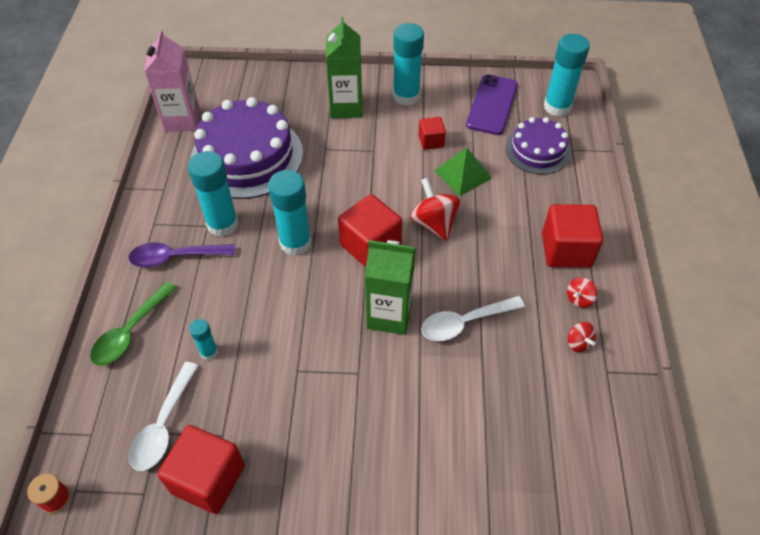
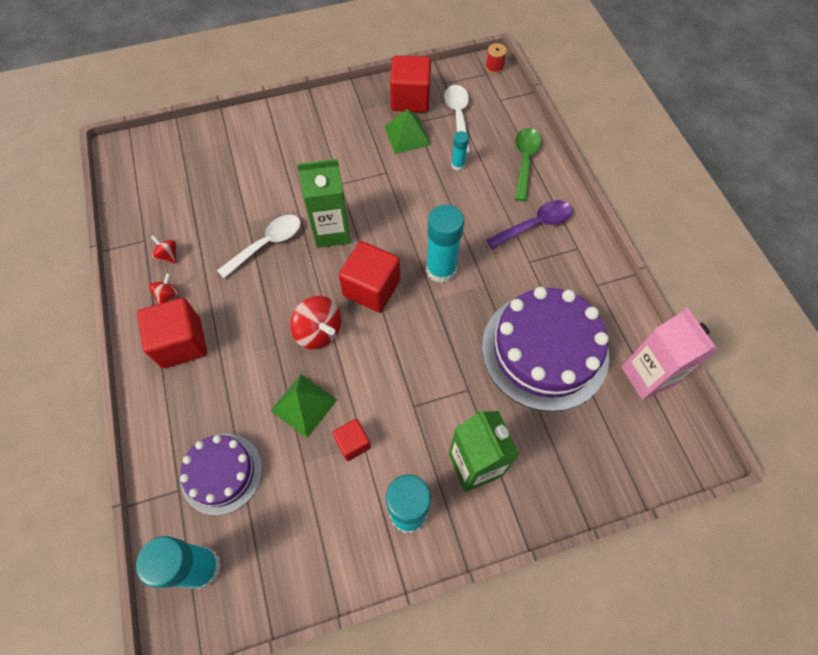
camera: 160 degrees right, 10 degrees up
(222, 224) = (517, 267): turquoise glue stick -> none
(245, 417) = (407, 135): none -> green pyramid
(492, 105) = (291, 538): purple phone -> none

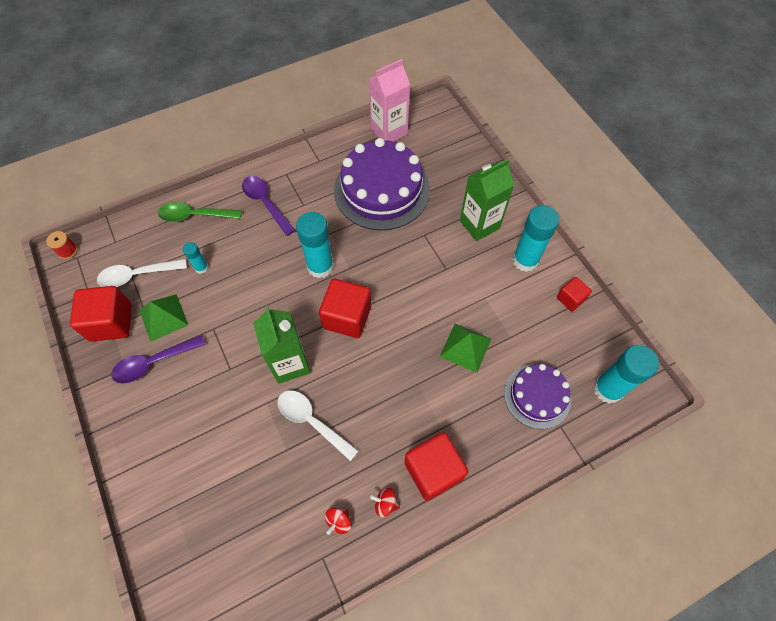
camera: 100 degrees left, 0 degrees up
(319, 332) = (397, 351): red spinning top -> none
(353, 443) = (486, 305): red cube -> red cube (570, 299)
(362, 128) = (153, 363): none -> purple spoon

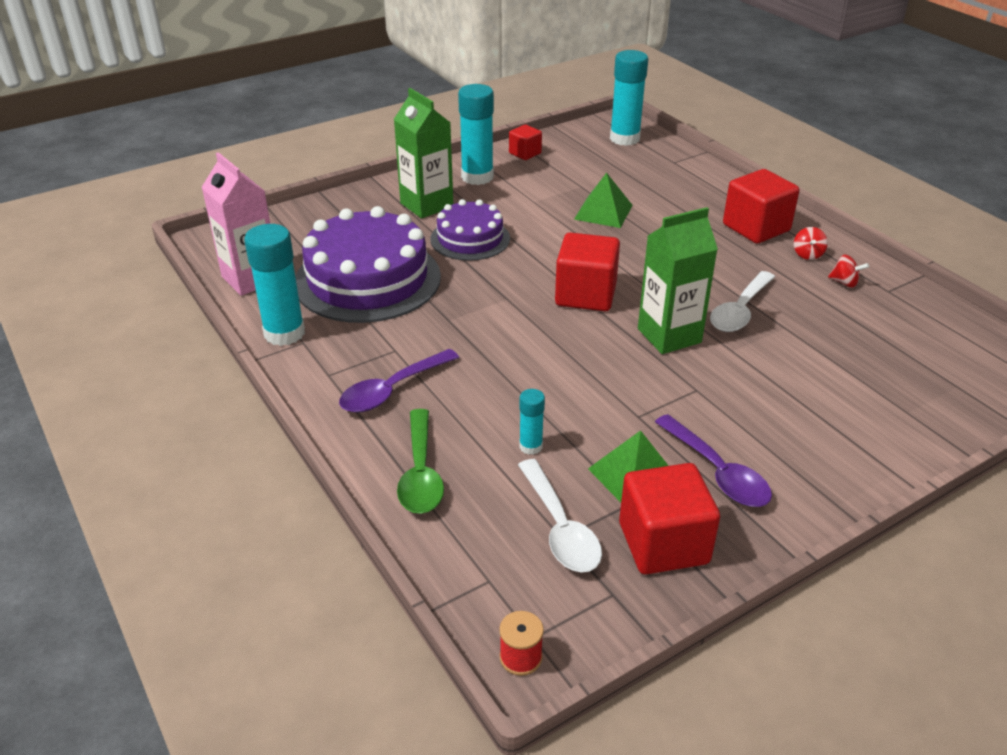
camera: 95 degrees left, 25 degrees down
(320, 266) = (509, 323): turquoise glue stick -> turquoise glue stick (284, 333)
(537, 396) = (646, 172): purple cake -> purple cake (470, 239)

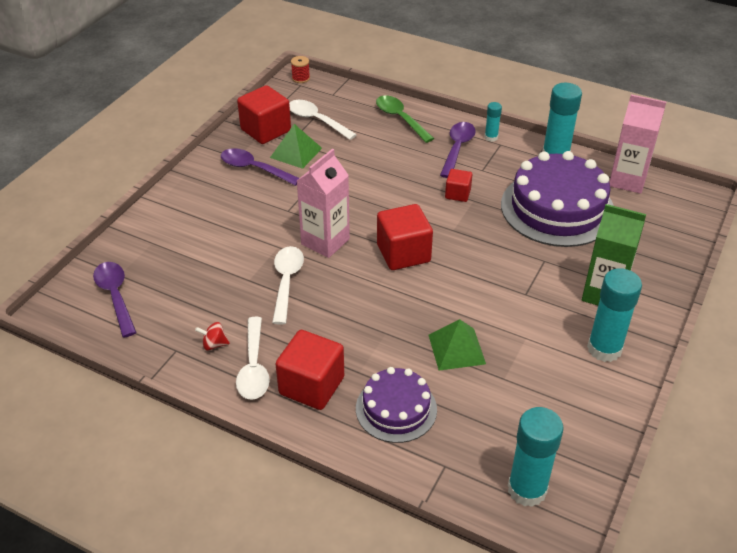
camera: 150 degrees right, 5 degrees up
(470, 239) = (531, 272): purple cake -> purple cake (396, 409)
(525, 153) = (600, 408): red cube -> red cube (457, 194)
(531, 446) = (358, 148): turquoise glue stick -> turquoise glue stick (491, 137)
(669, 335) = (325, 242): green carton -> pink carton
(807, 254) = (254, 367): red spinning top -> white spoon
(961, 362) = (115, 296): none -> purple spoon

